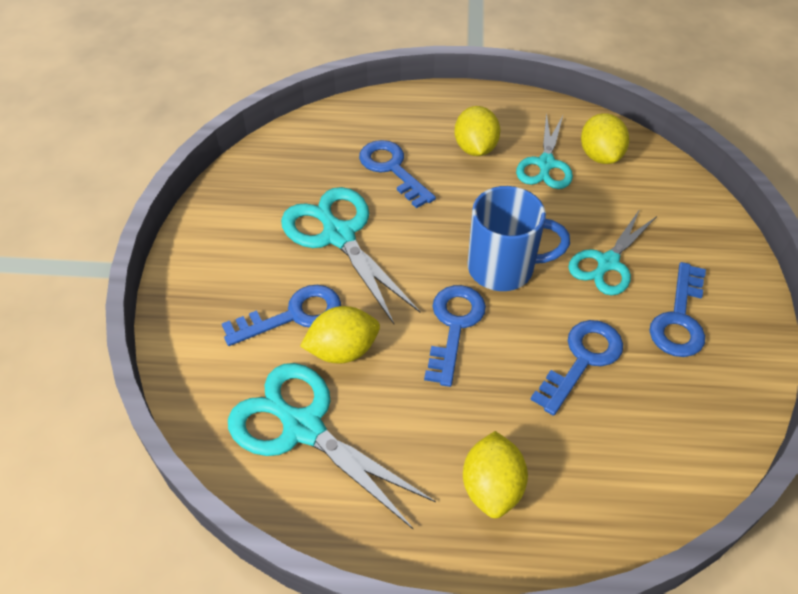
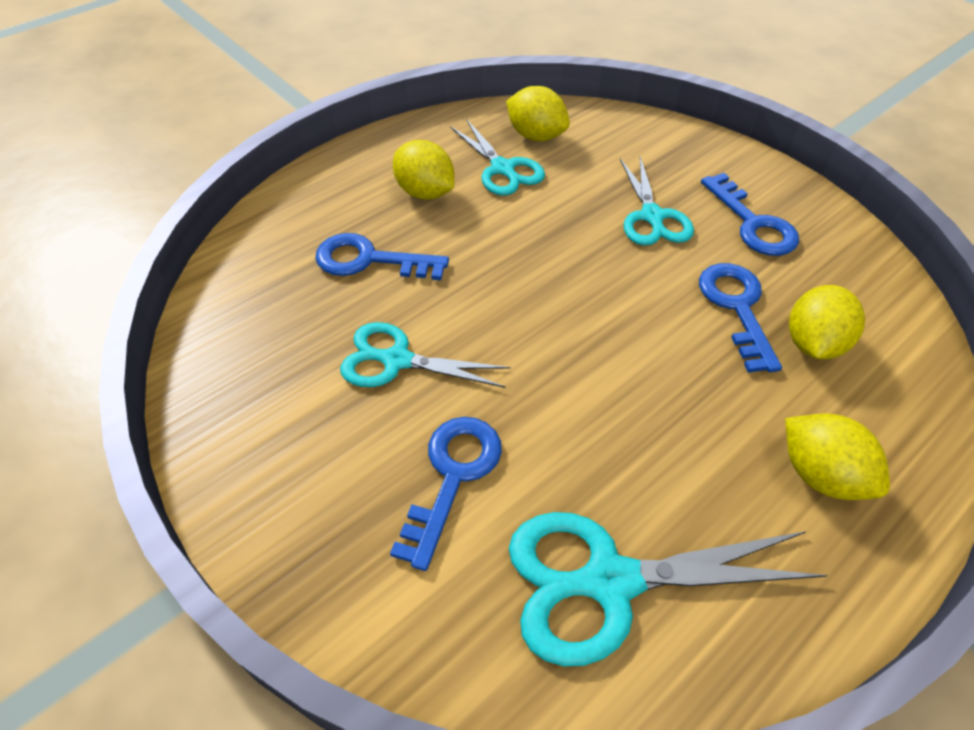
camera: 45 degrees left, 0 degrees up
(339, 236) = (397, 360): turquoise scissors -> turquoise scissors, size x0.66
(343, 350) = (545, 469): yellow lemon -> yellow lemon (813, 343)
(454, 326) = (610, 361): blue key -> none
(503, 268) = (582, 279): blue mug -> none

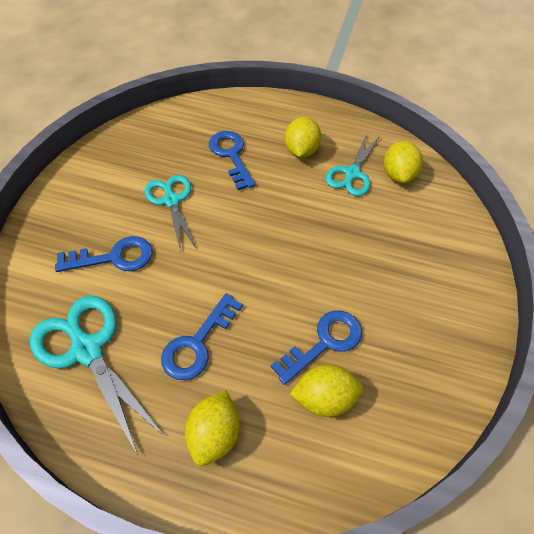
camera: 55 degrees right, 5 degrees up
(652, 216) = (373, 265): turquoise scissors -> none
(752, 223) = (416, 324): blue key -> blue key (197, 343)

